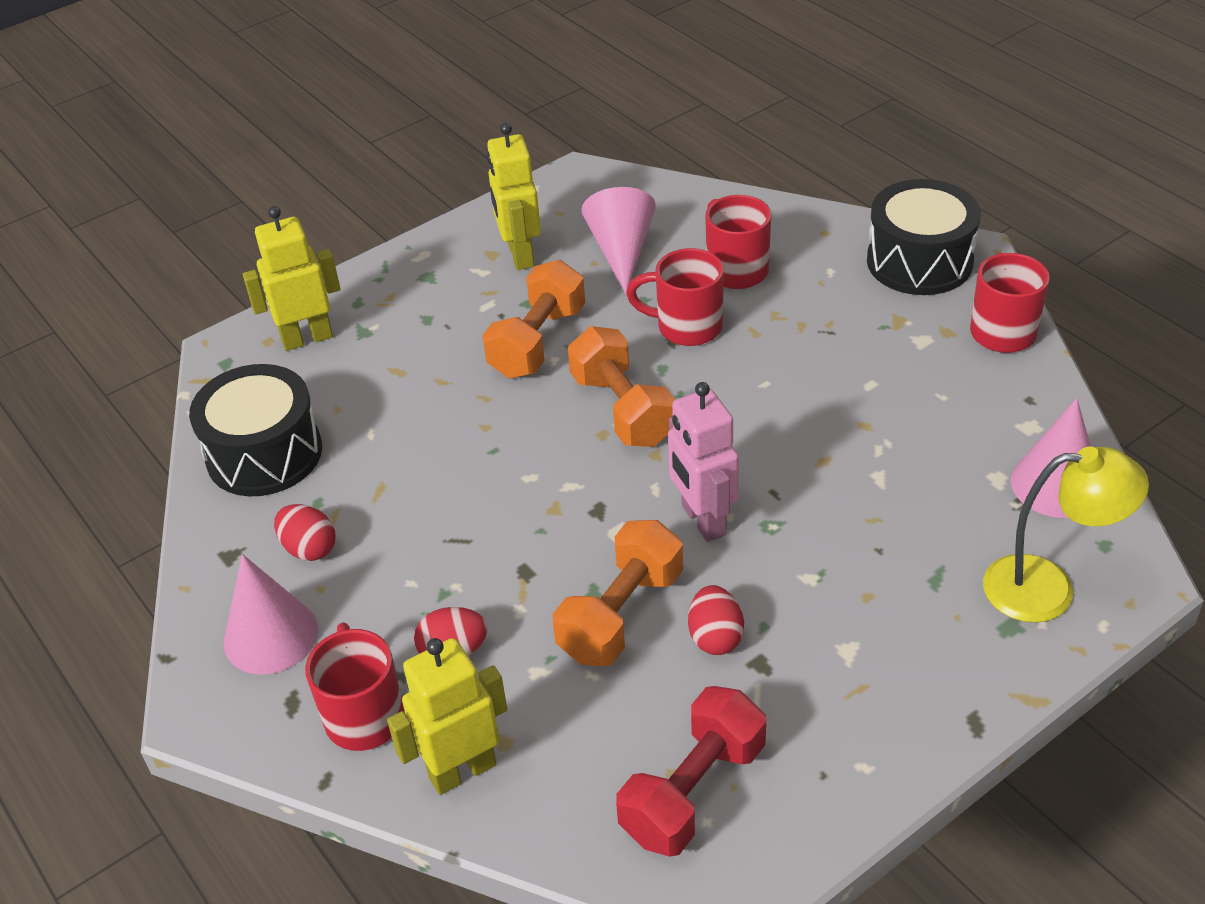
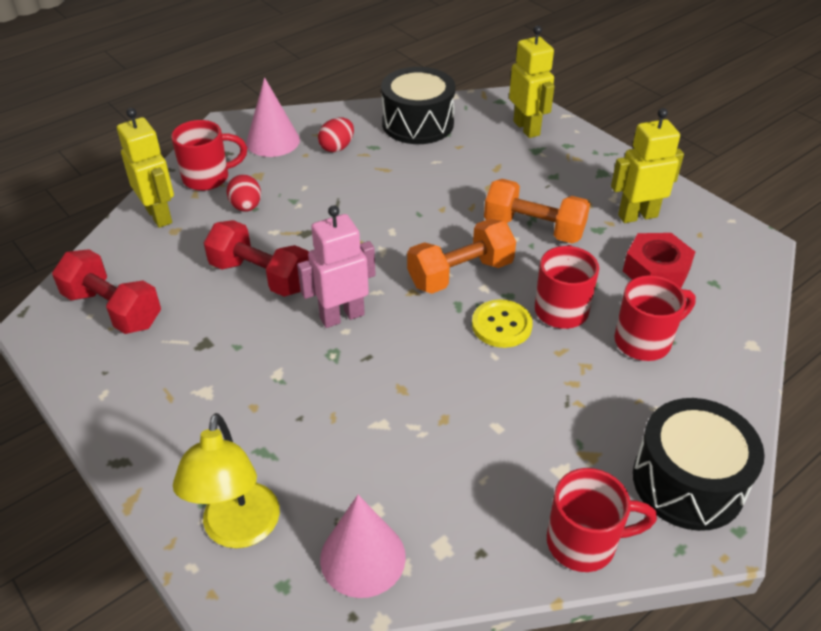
camera: 85 degrees right, 0 degrees up
(621, 251) = (656, 270): pink cone -> red nut
(621, 614) = (261, 276): orange dumbbell -> red dumbbell
(715, 376) = (501, 325): none -> yellow button
(715, 637) = (232, 321): red egg -> none

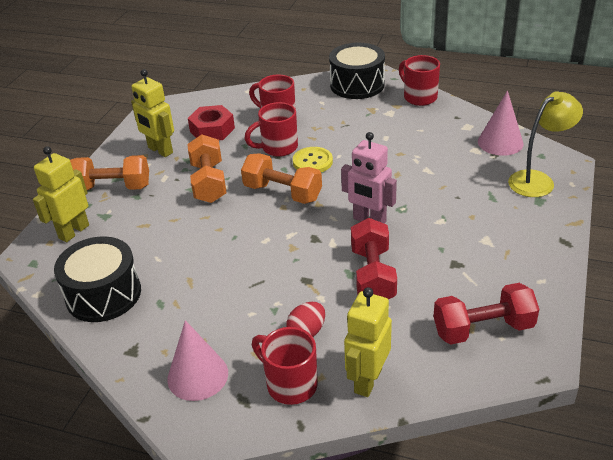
camera: 120 degrees left, 5 degrees down
(113, 309) = (483, 329): red dumbbell -> red dumbbell turned 75 degrees clockwise
(337, 147) = (177, 325): red egg -> none
(584, 165) = (112, 188): none -> orange dumbbell

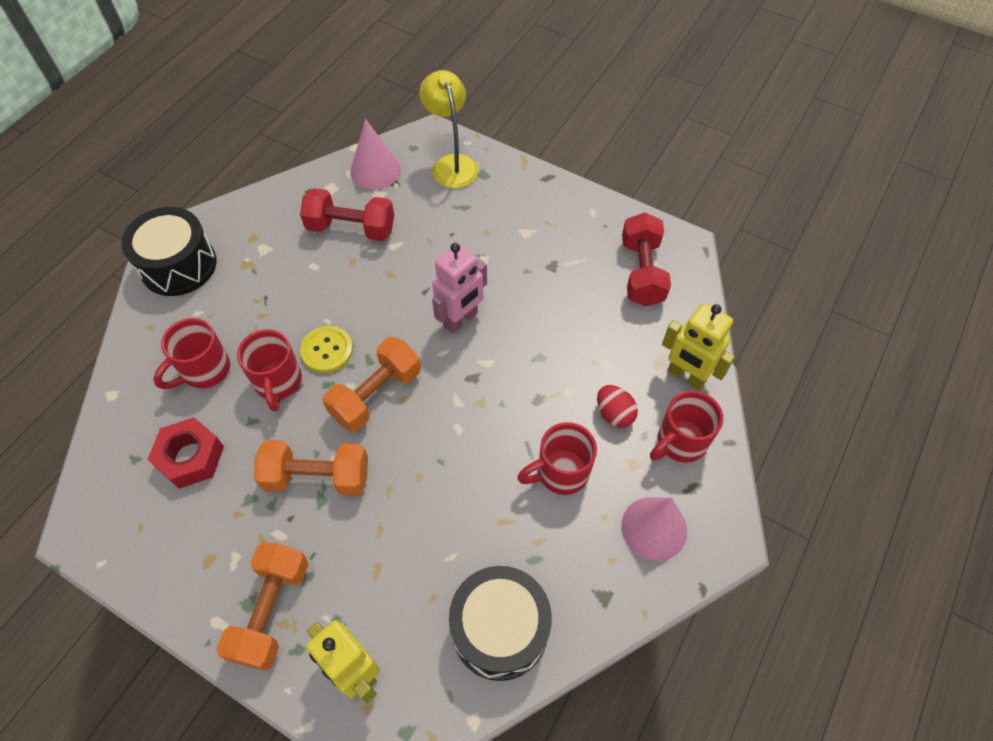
camera: 80 degrees left, 20 degrees up
(160, 150) = (207, 535): yellow robot -> none
(373, 275) = (548, 338): red dumbbell -> red dumbbell (351, 228)
(419, 97) = (246, 212): red mug -> red mug (561, 473)

